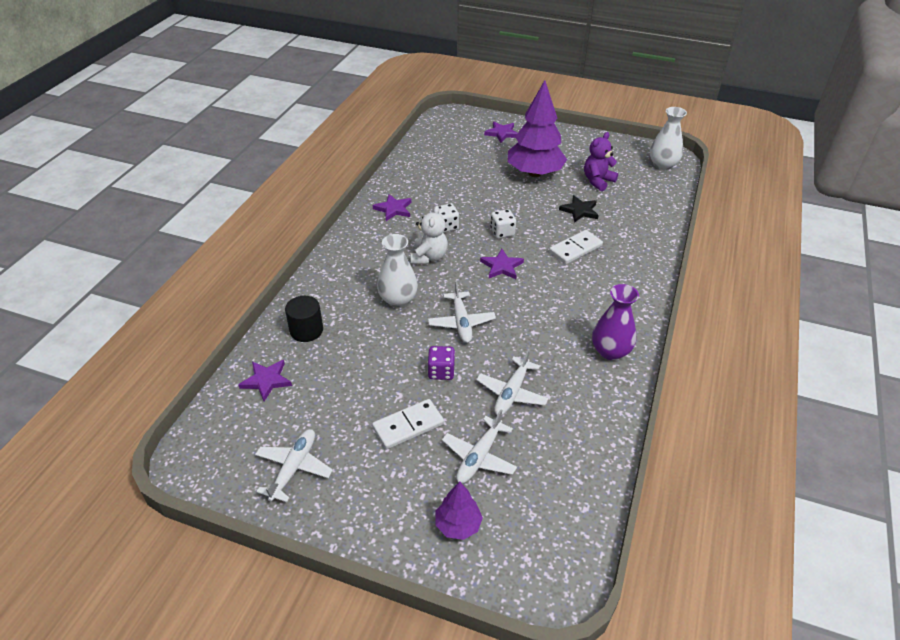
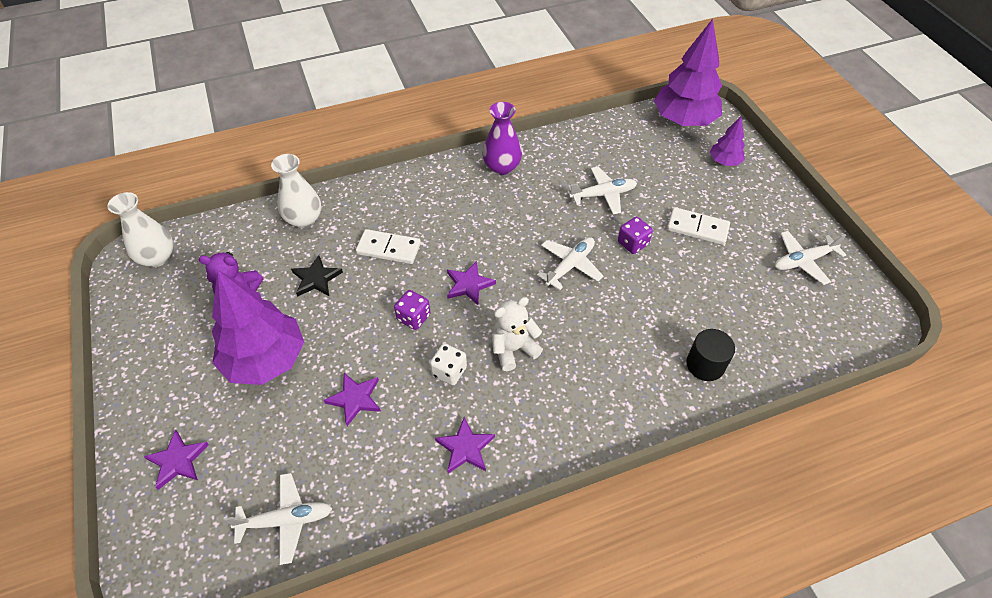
camera: 130 degrees left, 10 degrees up
(266, 380) = (778, 343): purple star -> purple star (355, 399)
(398, 299) = (594, 328): white vase -> white vase (304, 219)
(479, 457) = (672, 180): white plane -> white plane (286, 520)
(502, 232) = (413, 317): white dice -> purple dice
(553, 547) = (683, 120): none -> purple tree

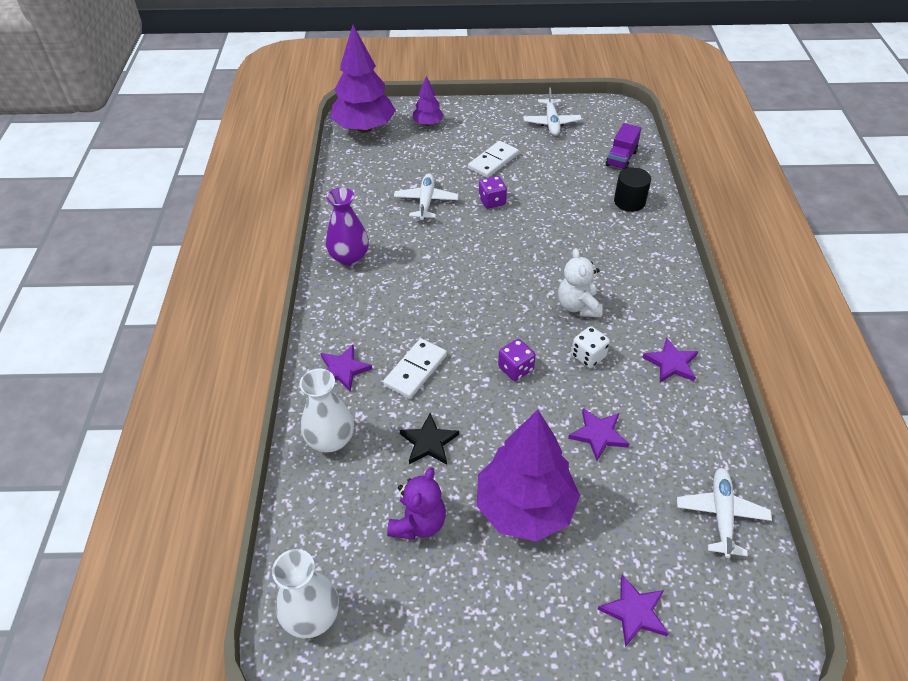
camera: 70 degrees left, 5 degrees down
(469, 285) = (492, 318): purple star -> purple star (343, 369)
(570, 266) = (499, 245): white plane -> none
(781, 342) = (621, 159): none -> purple truck

